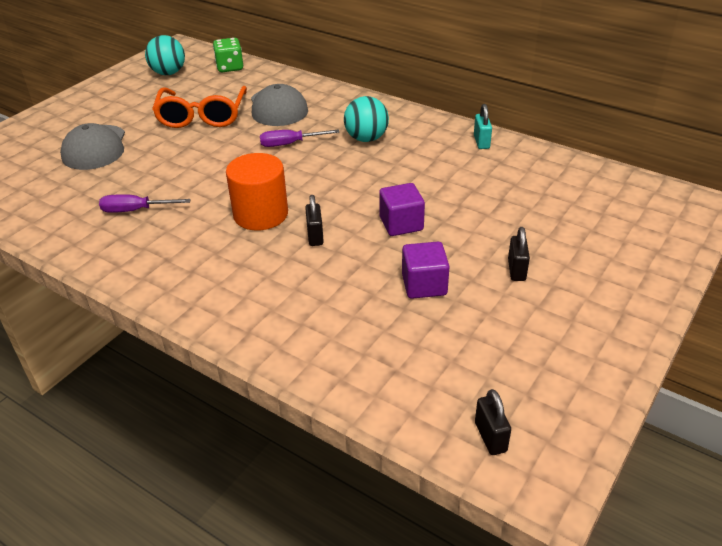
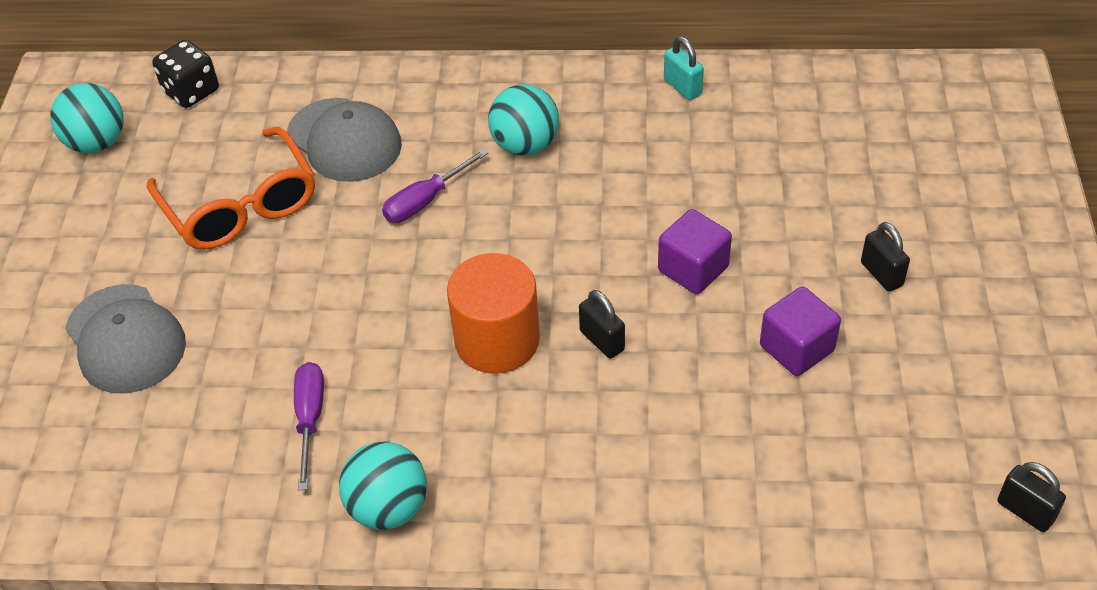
camera: 30 degrees left, 10 degrees up
(128, 263) = (388, 507): none -> turquoise ball
(135, 210) = (310, 419): purple screwdriver -> purple screwdriver turned 120 degrees clockwise
(230, 67) = (191, 91): green dice -> black dice

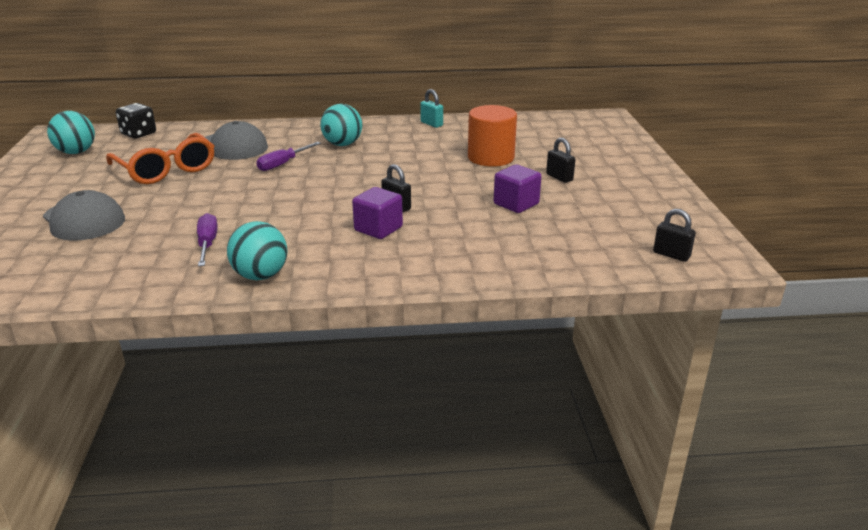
camera: 10 degrees left, 20 degrees down
(497, 340) = (330, 209): orange cylinder -> orange cylinder (491, 158)
(693, 269) = (448, 180): purple cube -> purple cube (378, 229)

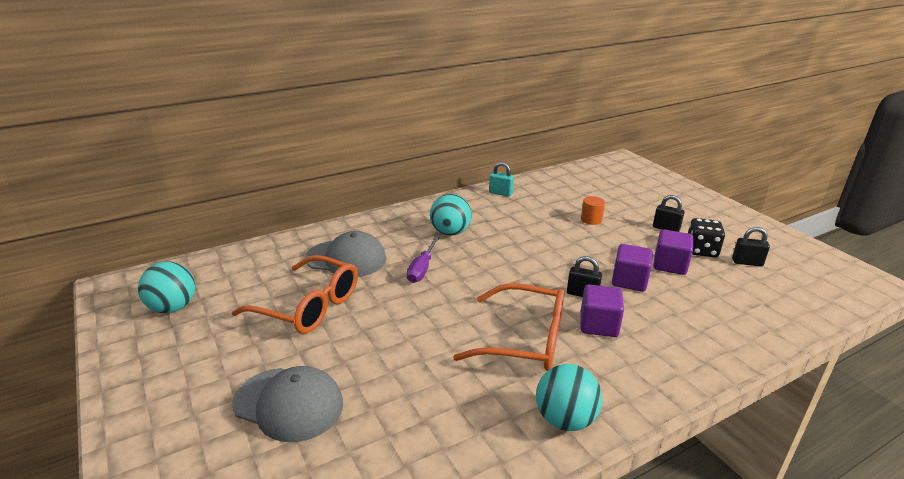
camera: 25 degrees left, 0 degrees up
(139, 134) = (223, 265): black dice -> black dice (701, 250)
(207, 244) = (465, 394): purple screwdriver -> none
(301, 224) = (524, 339): none -> orange glasses
(455, 207) = (629, 281): none -> purple cube
(491, 158) = (591, 219): orange cylinder -> orange cylinder, size x0.49
(671, 255) = (834, 287): black padlock -> black padlock (747, 262)

